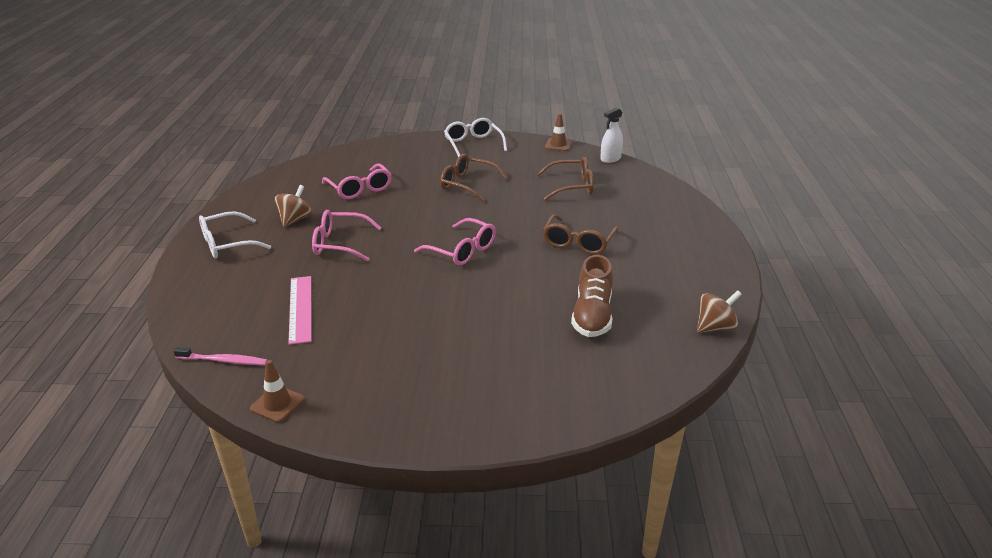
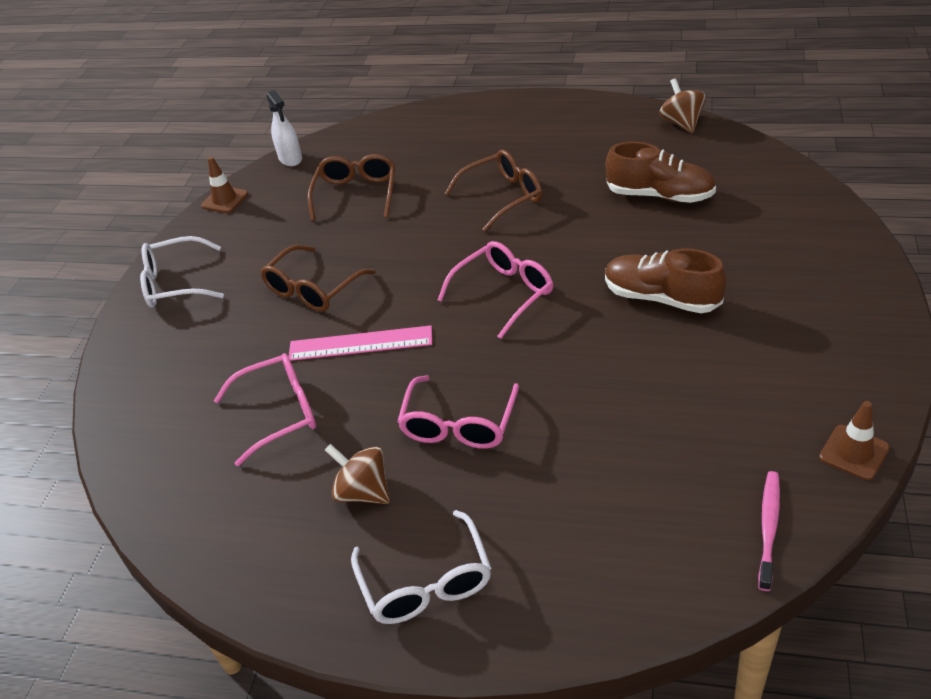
camera: 75 degrees left, 10 degrees up
(300, 309) = (638, 453): pink ruler -> pink ruler (360, 343)
(456, 317) = (661, 298): none -> brown shoe
(578, 242) = (503, 196): brown glasses -> brown glasses turned 60 degrees counterclockwise

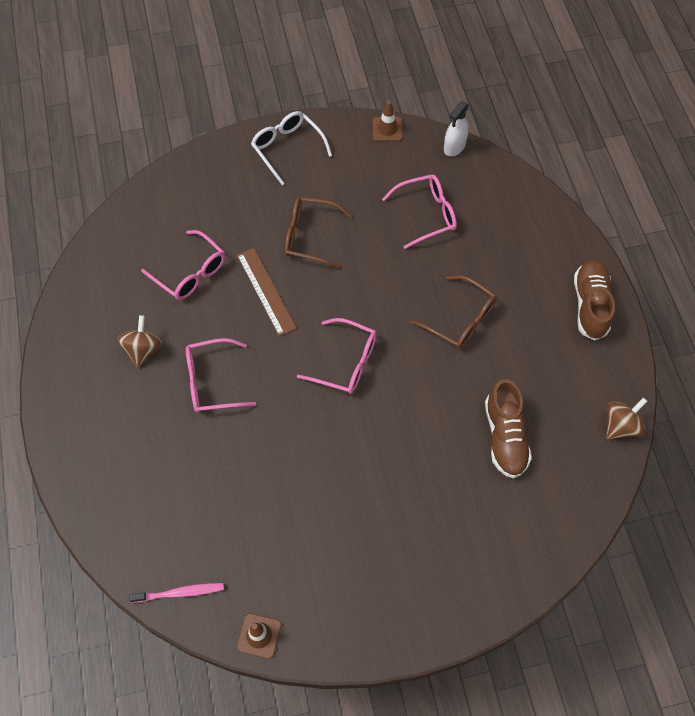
camera: 60 degrees right, 20 degrees up
(356, 194) = (427, 214): brown glasses -> pink glasses
(360, 343) = (266, 291): pink ruler -> brown ruler
(426, 583) = (88, 411): white glasses -> none
(661, 298) = (377, 472): brown shoe -> brown shoe (590, 305)

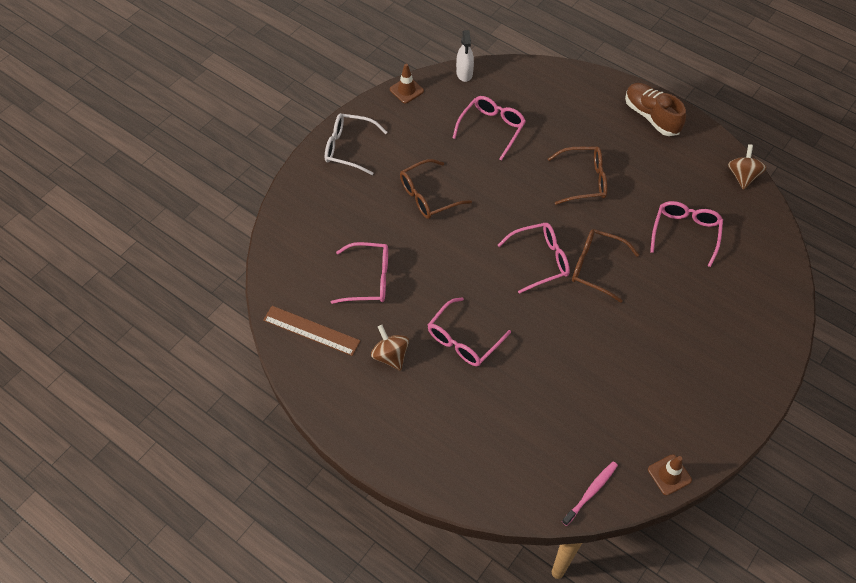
camera: 40 degrees left, 5 degrees down
(266, 291) = (436, 253): brown ruler -> brown ruler (311, 330)
(388, 406) = (596, 267): none -> brown glasses
(505, 437) = (685, 233): brown shoe -> pink glasses

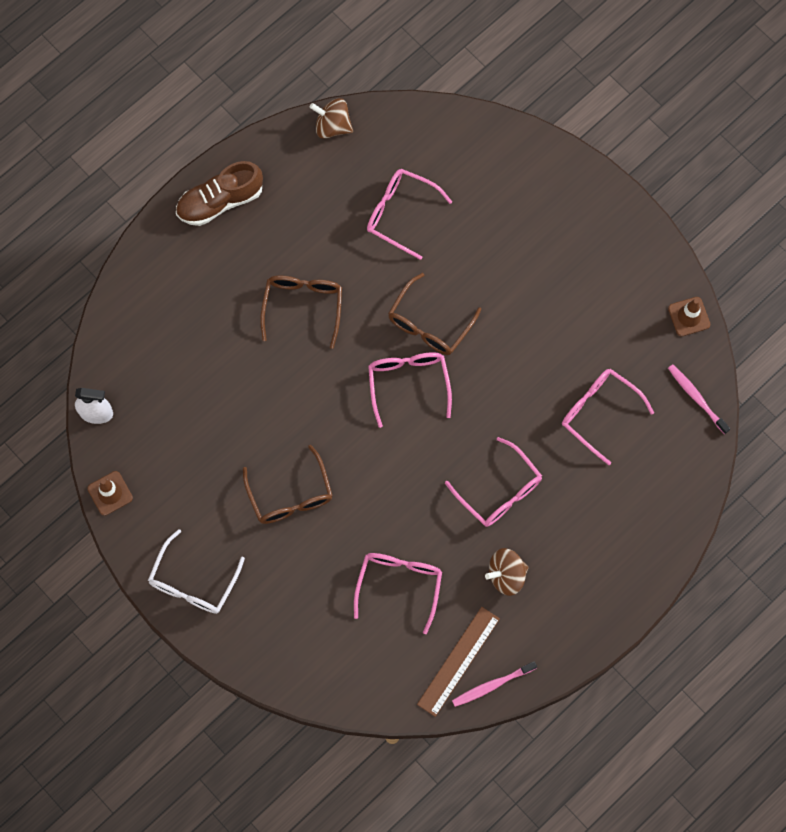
camera: 80 degrees left, 15 degrees up
(294, 358) = (491, 685): none -> pink toothbrush
(492, 128) = (199, 397): pink glasses -> pink glasses (598, 413)

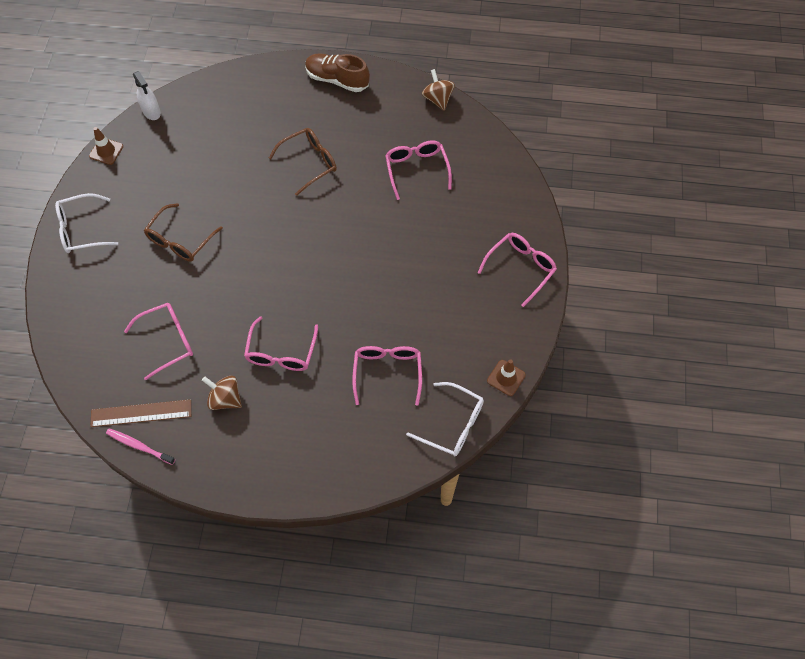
camera: 50 degrees right, 10 degrees down
(408, 383) = (310, 251): pink glasses -> pink glasses (521, 268)
(429, 324) = (359, 234): brown glasses -> none
(696, 397) = (453, 425): pink toothbrush -> white glasses

